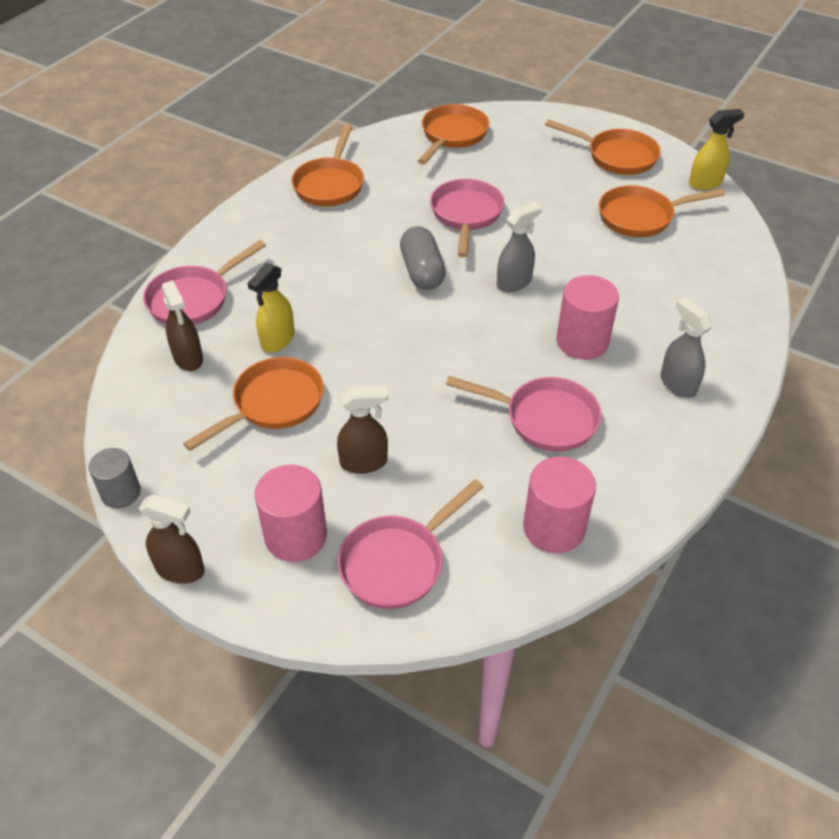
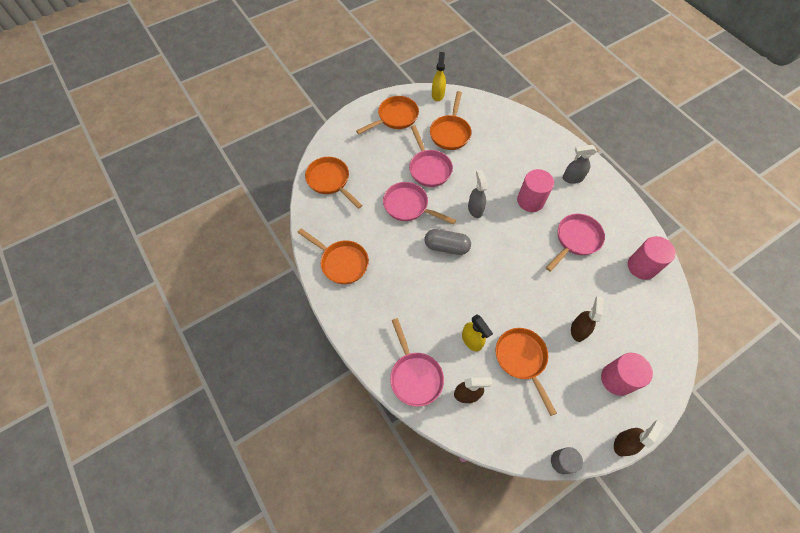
camera: 65 degrees left, 15 degrees up
(398, 562) = (645, 338): pink pan -> pink pan (429, 168)

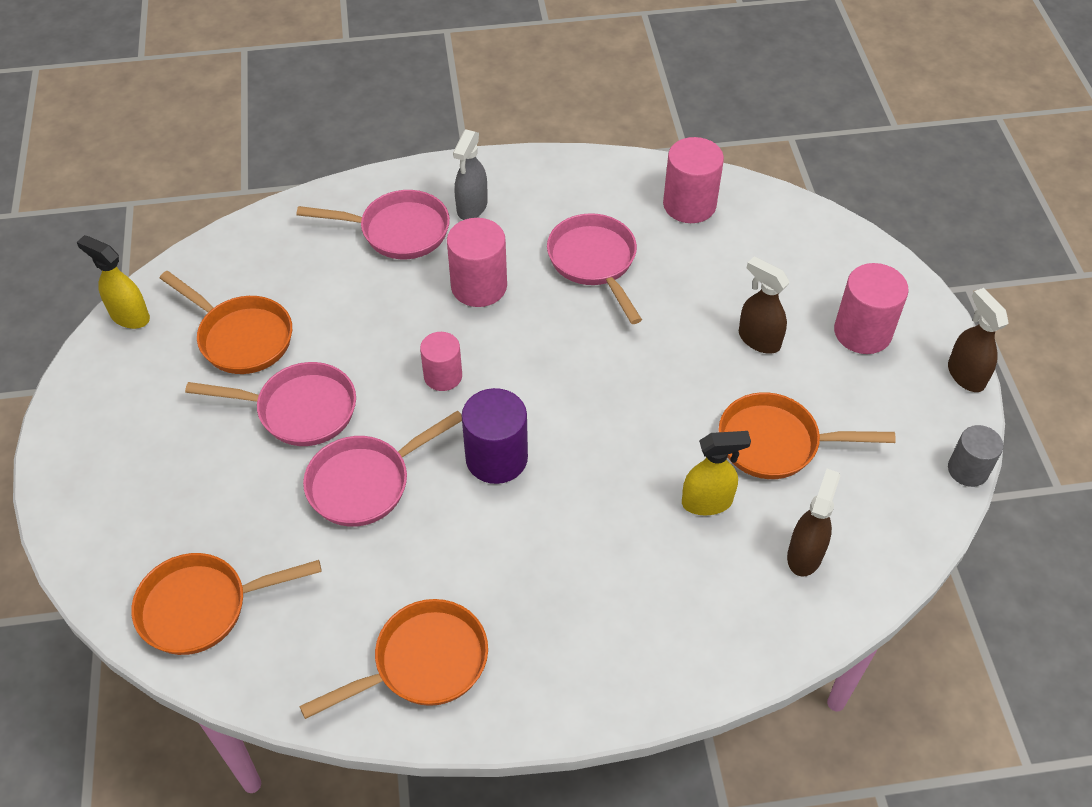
camera: 65 degrees left, 10 degrees down
(395, 117) = (127, 415): orange pan -> none
(415, 376) = (735, 626): pink pan -> pink pan (398, 231)
(446, 247) = (496, 458): grey capsule -> purple cylinder
(475, 209) = (443, 376): grey spray bottle -> pink cylinder

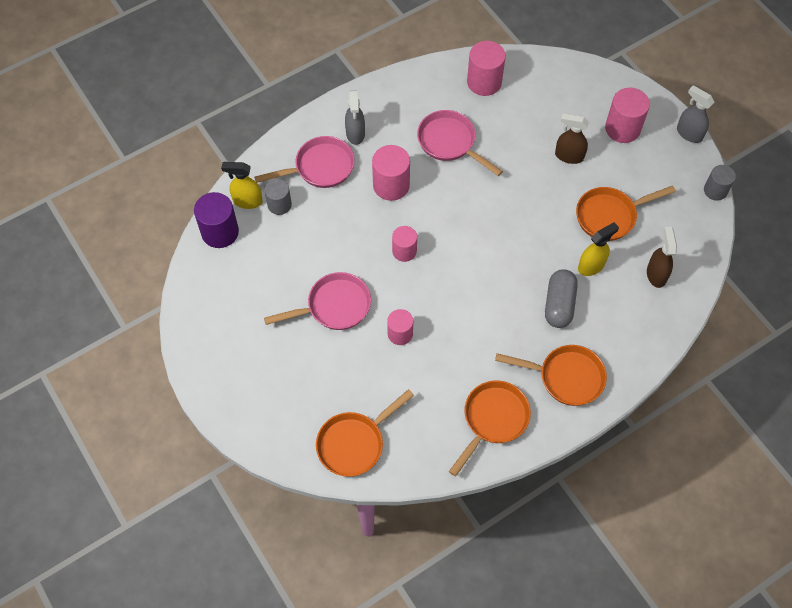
camera: 25 degrees left, 10 degrees up
(129, 316) = (190, 290): yellow spray bottle -> yellow spray bottle (247, 201)
(241, 337) = (269, 275): orange pan -> orange pan (566, 377)
(315, 256) = (279, 205): none -> grey cylinder
(366, 483) = (400, 333): pink pan -> pink cylinder
(496, 458) = (464, 288): purple cylinder -> purple cylinder (220, 232)
(625, 537) = (559, 304): none -> grey capsule
(965, 375) = (689, 133): brown spray bottle -> grey spray bottle

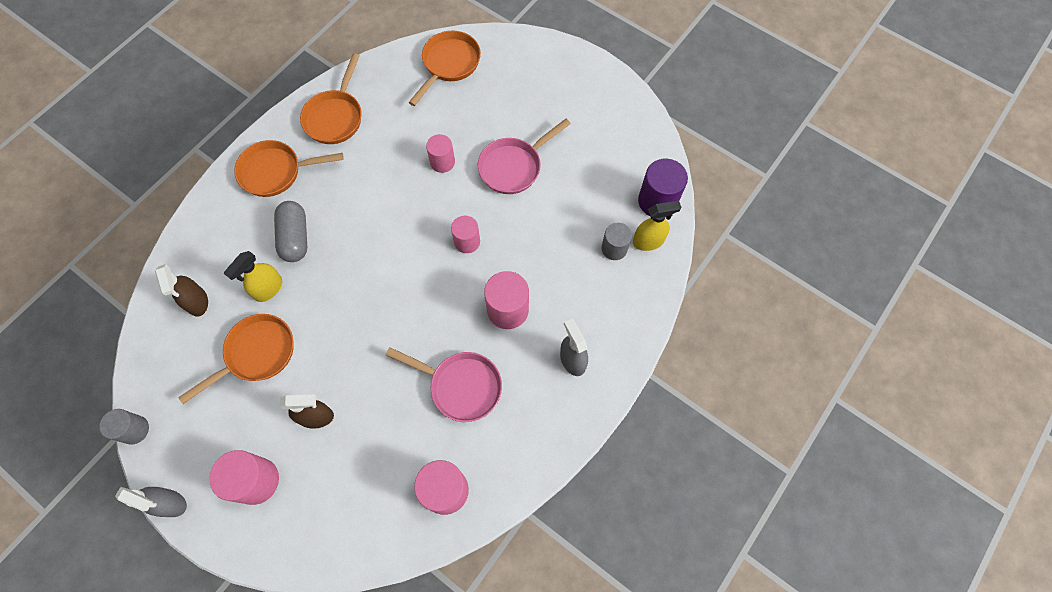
camera: 160 degrees right, 5 degrees up
(320, 167) = (592, 304): pink pan -> none

